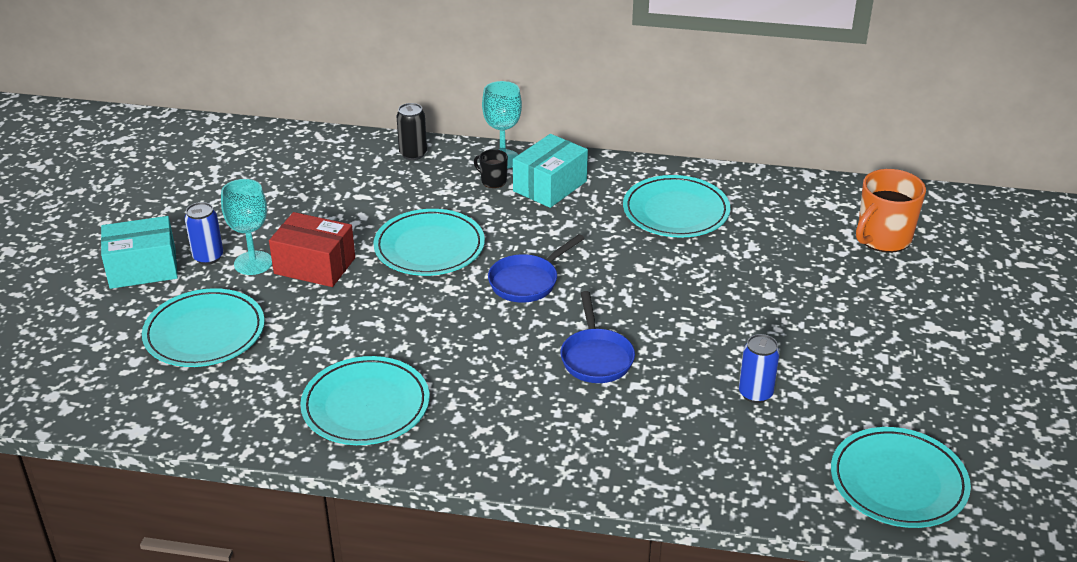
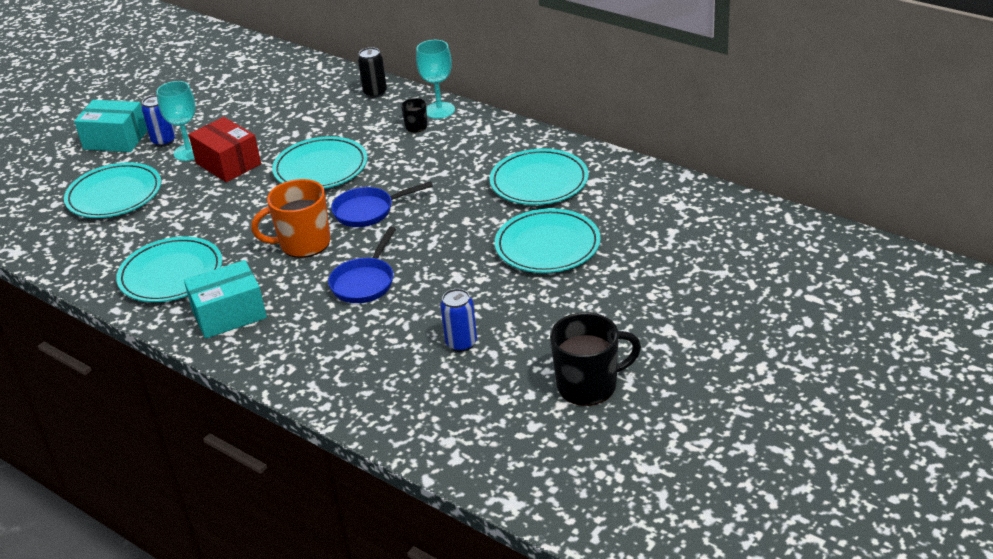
camera: 30 degrees right, 0 degrees up
(550, 186) = (456, 139): turquoise box -> turquoise box (229, 314)
(882, 238) = (699, 244): orange mug -> orange mug (303, 244)
(898, 482) = (508, 446): turquoise plate -> turquoise plate (547, 246)
(914, 400) = (589, 385): none -> black mug

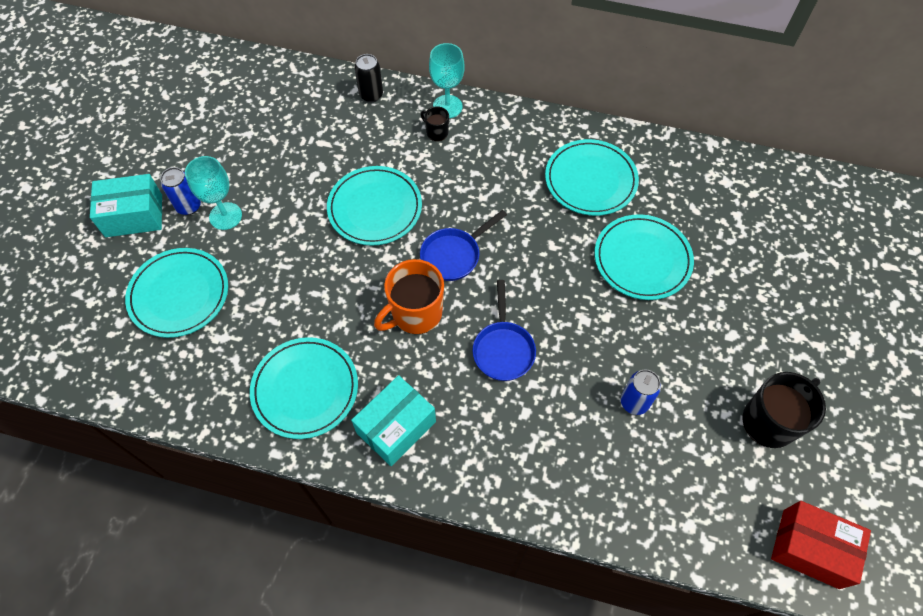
camera: 25 degrees left, 25 degrees up
(228, 163) = (276, 223): red box -> red box (810, 548)

